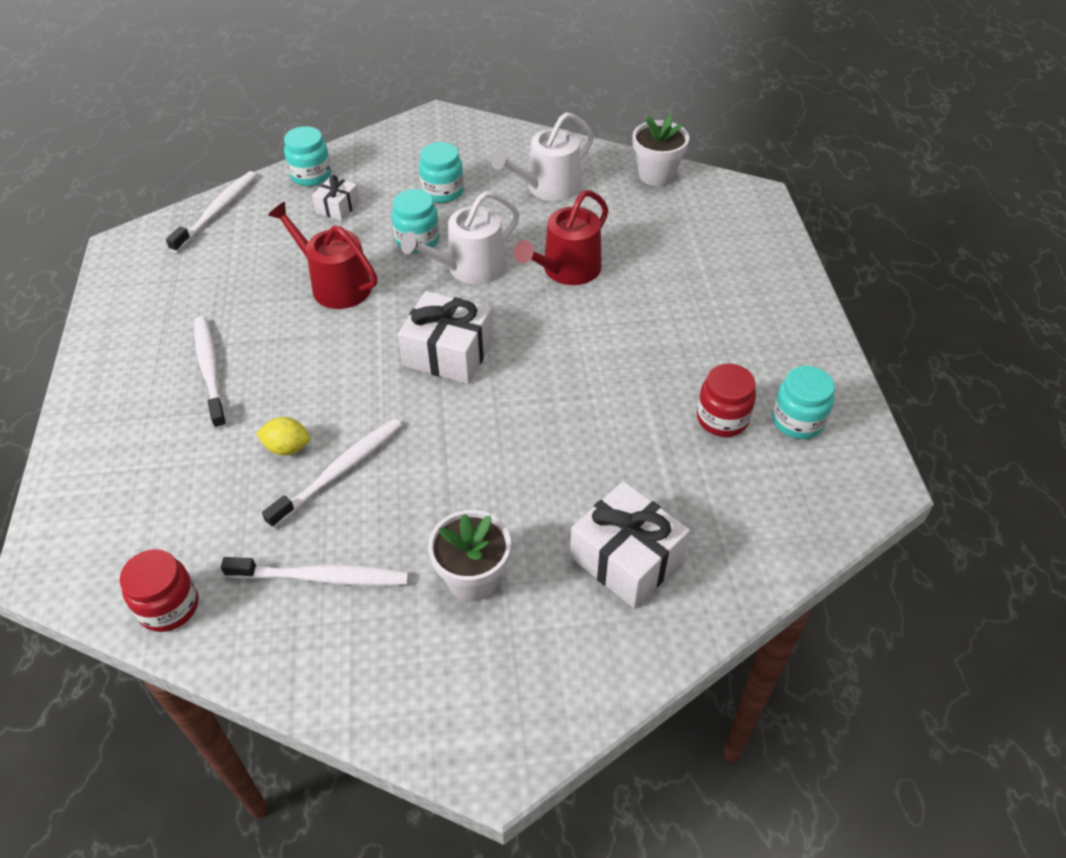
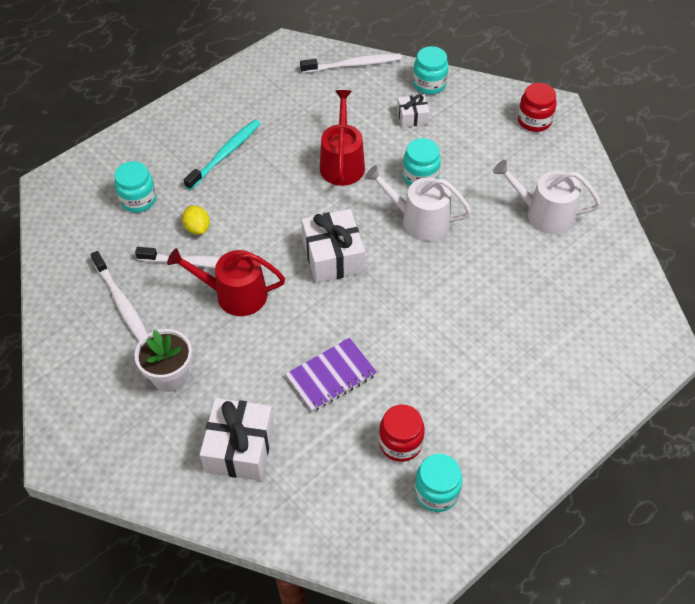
camera: 55 degrees right, 5 degrees up
(169, 606) = (60, 250): red jar -> red jar (534, 121)
(210, 370) = (225, 154): white toothbrush -> turquoise toothbrush
(442, 191) = (481, 159): turquoise jar -> turquoise jar (138, 200)
(567, 270) = (467, 274): red watering can -> red watering can (235, 294)
(598, 431) = (331, 376): none -> purple notebook
(656, 174) = (626, 269): white flower pot -> none

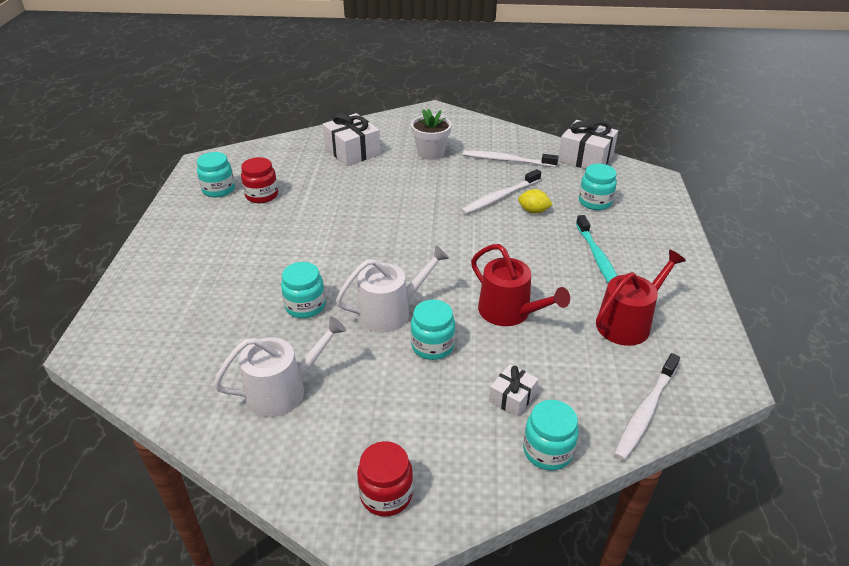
camera: 135 degrees right, 15 degrees down
(235, 294) = (453, 197): red watering can -> red watering can (627, 323)
(331, 376) = (340, 198): purple notebook -> none
(333, 256) = (422, 250): white gift -> white gift (585, 158)
(475, 269) = (305, 306): none -> turquoise jar

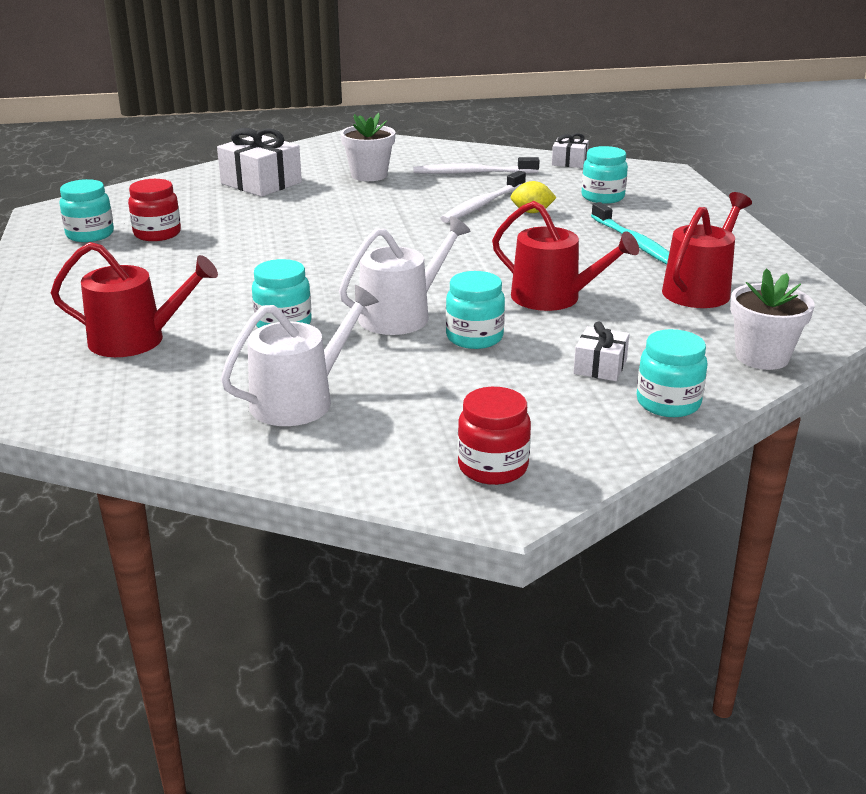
camera: 15 degrees left, 10 degrees down
(203, 304) = (136, 340): none -> red watering can
(585, 158) = (569, 162): white gift -> white gift, size x0.55
(645, 412) = (762, 357): white toothbrush -> white flower pot

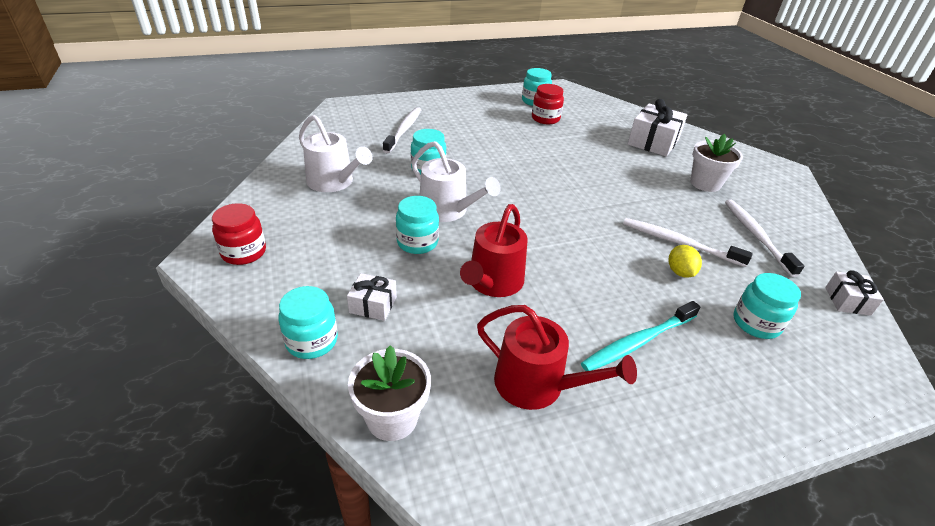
camera: 80 degrees right, 10 degrees up
(136, 340) = (404, 130): red watering can -> white toothbrush

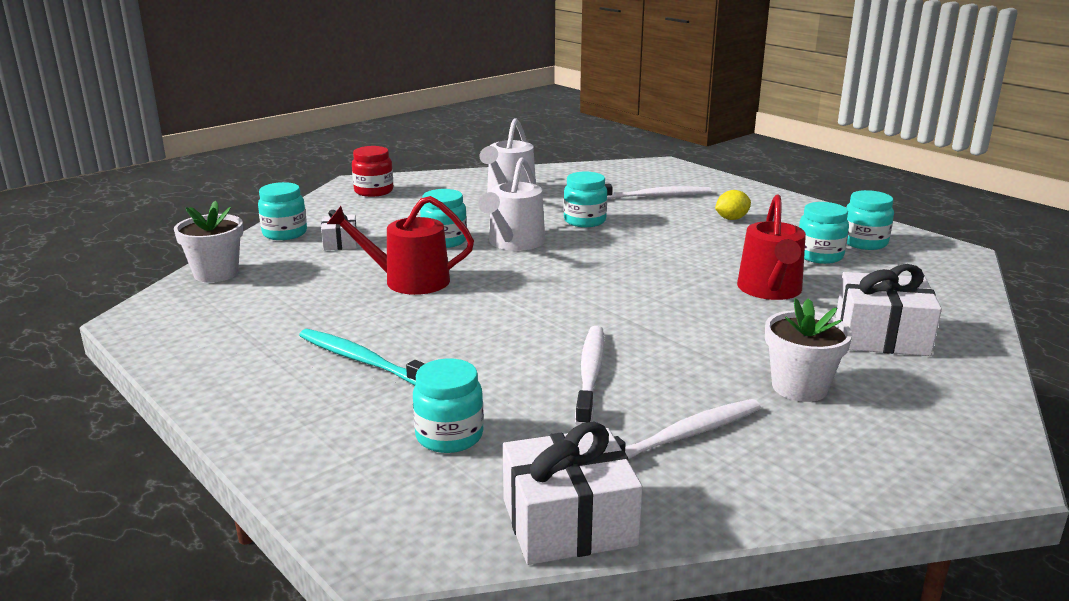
camera: 70 degrees right, 15 degrees down
(537, 385) = (275, 319): red watering can -> red watering can (770, 290)
(545, 119) = (819, 256): red jar -> turquoise jar
(680, 272) = (519, 378): yellow lemon -> yellow lemon (731, 219)
(847, 301) = (569, 522): white gift -> white gift, size x1.82

